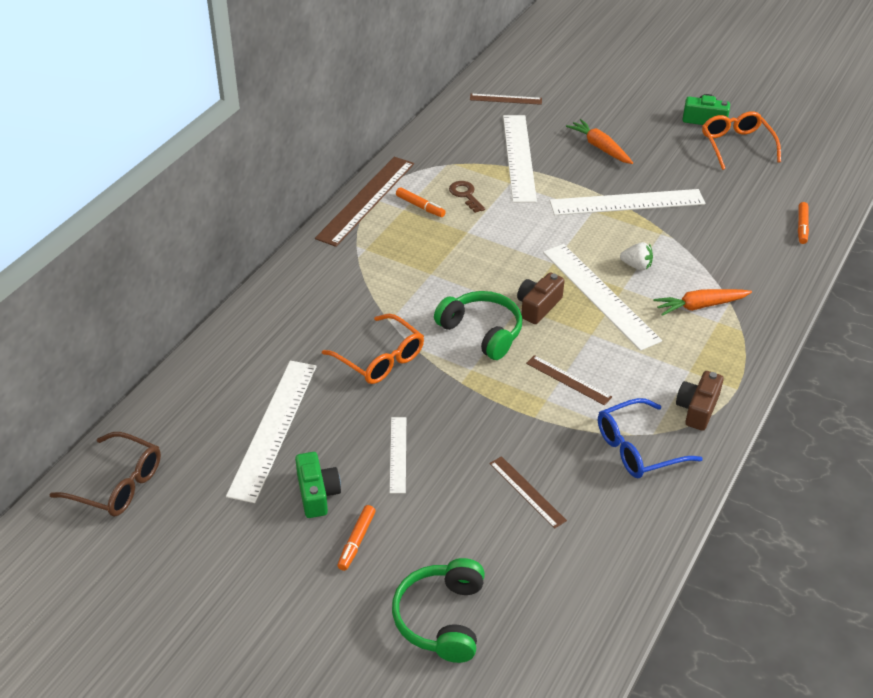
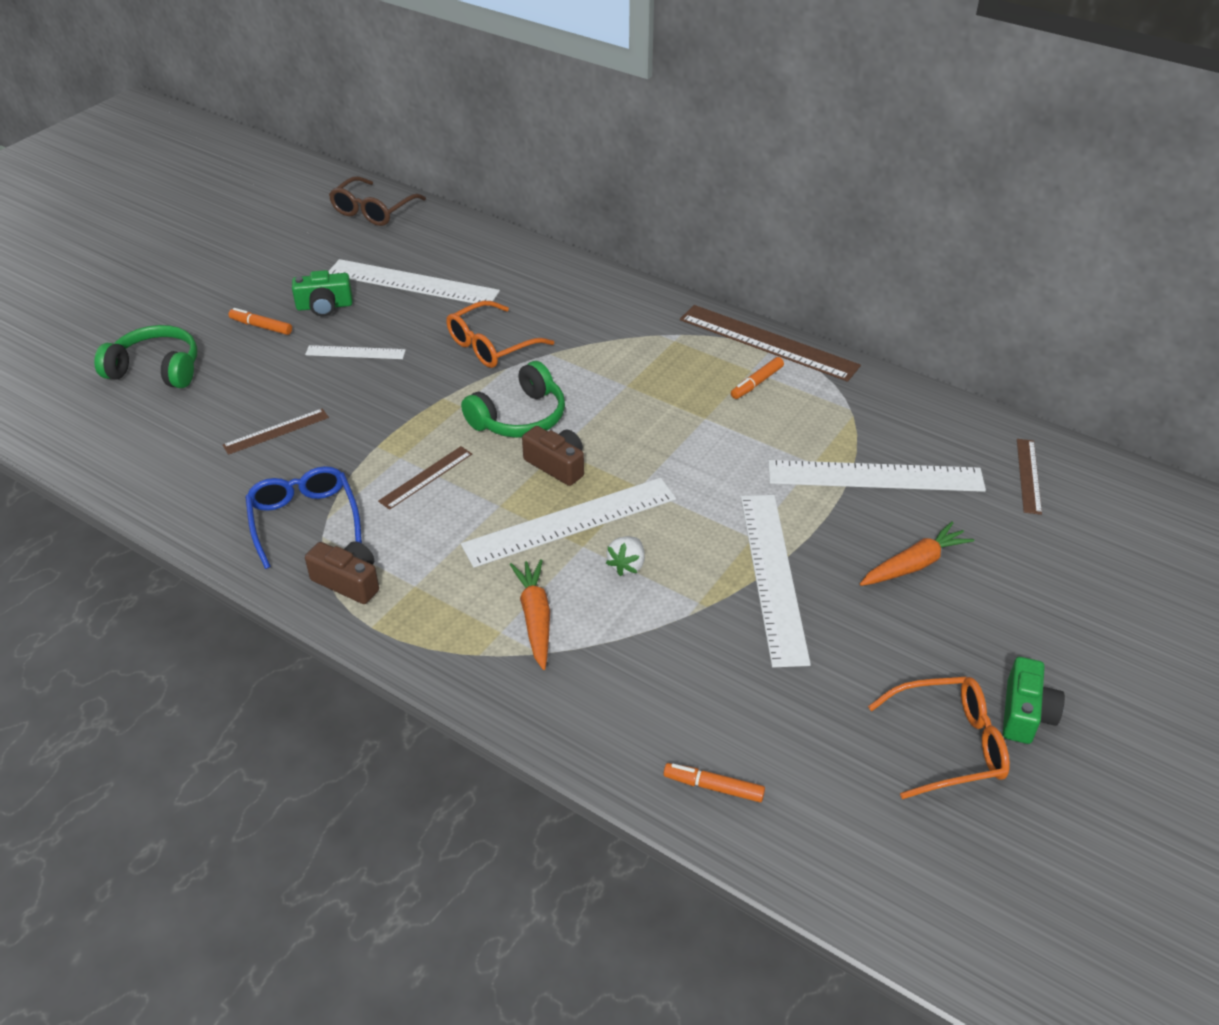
camera: 95 degrees right, 0 degrees up
(465, 195) = (783, 421): brown key -> none

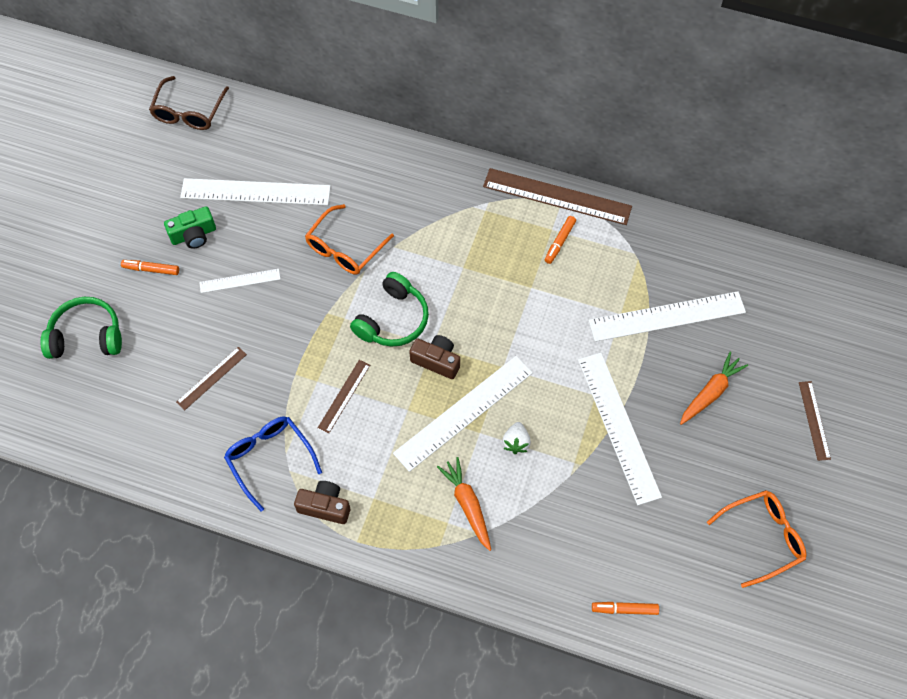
camera: 15 degrees left, 20 degrees up
(1025, 713) = (805, 500): green camera -> none
(1028, 475) = (772, 290): brown ruler -> brown ruler (814, 420)

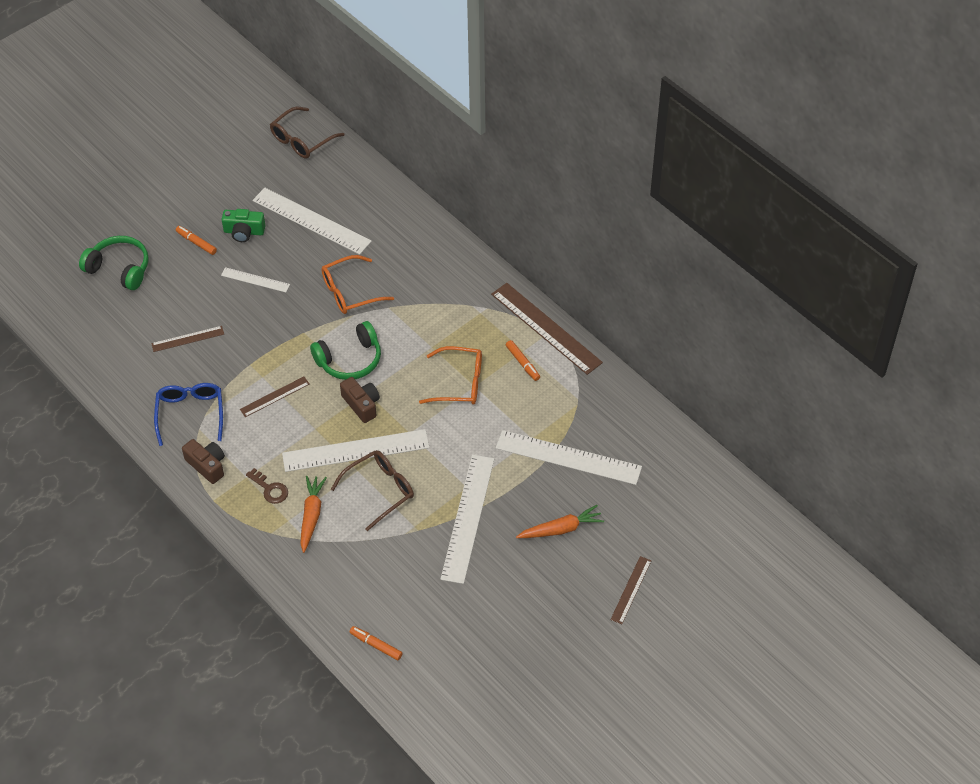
camera: 30 degrees right, 10 degrees down
(406, 498) = (270, 489): none -> brown key
(516, 442) = (380, 490): white strawberry -> brown glasses
(560, 242) = (522, 363): orange marker -> orange marker turned 90 degrees counterclockwise
(762, 537) = (522, 651): orange glasses -> orange glasses (459, 383)

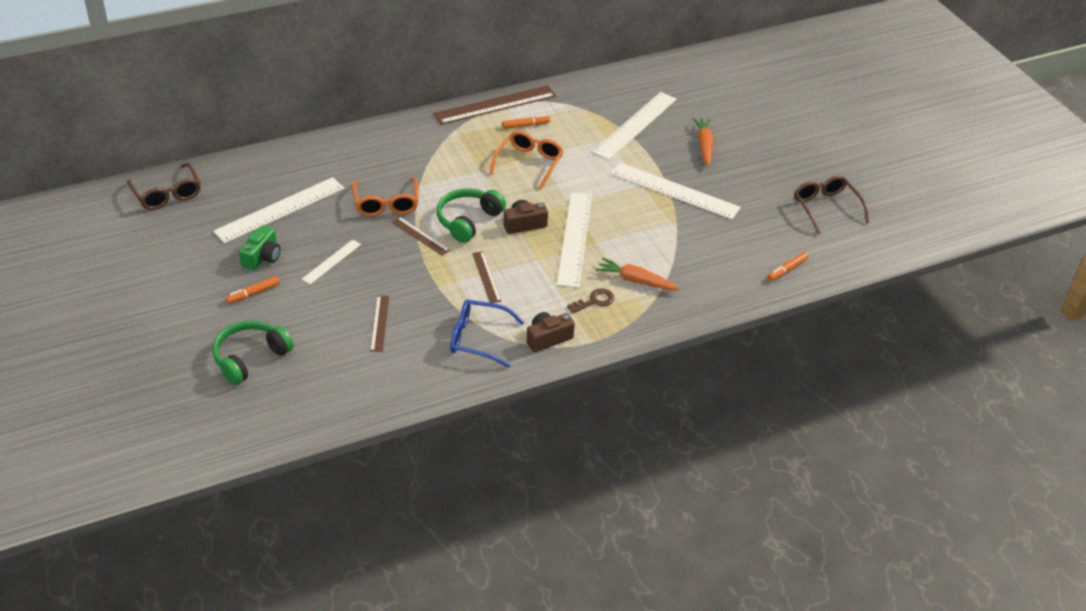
camera: 75 degrees left, 10 degrees down
(350, 360) = (468, 221): green headphones -> green headphones turned 135 degrees counterclockwise
(380, 490) = (625, 233): brown glasses -> brown glasses (826, 208)
(631, 590) = (773, 126): brown ruler -> brown ruler (420, 236)

